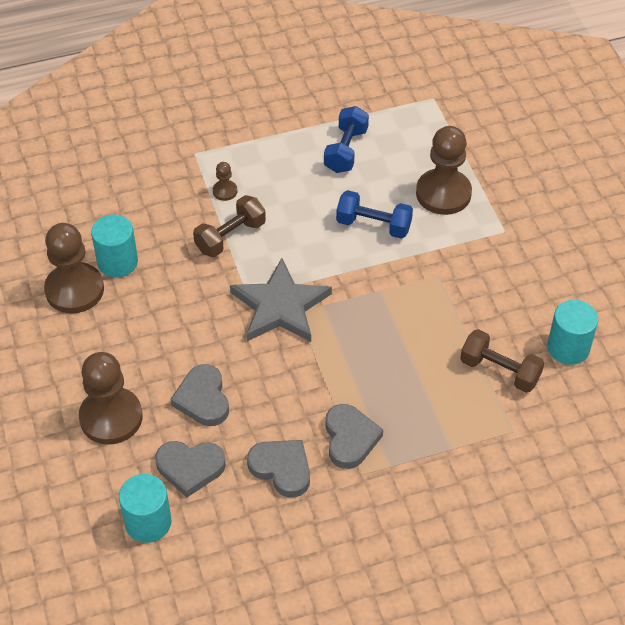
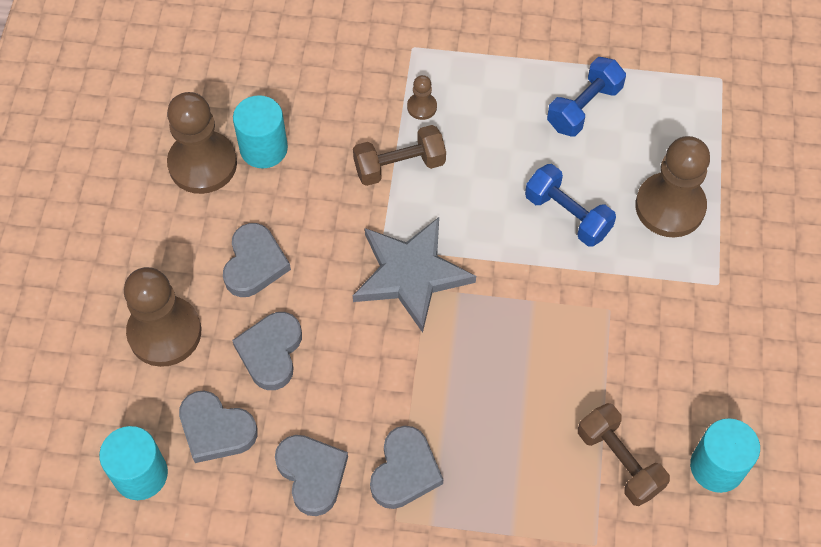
camera: 25 degrees right, 10 degrees up
(155, 343) = (254, 263): none -> grey heart

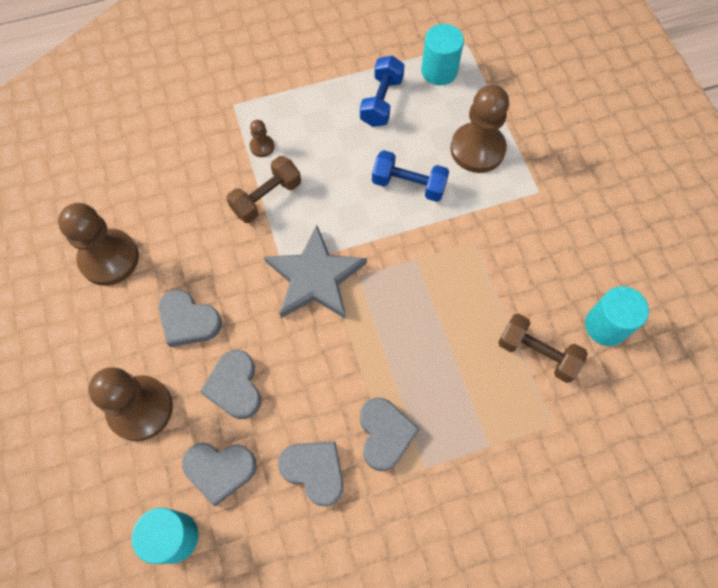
camera: 25 degrees left, 5 degrees up
(254, 263) = (188, 321): grey heart -> grey heart turned 135 degrees clockwise
(263, 148) = (153, 226): turquoise cylinder -> turquoise cylinder (439, 71)

